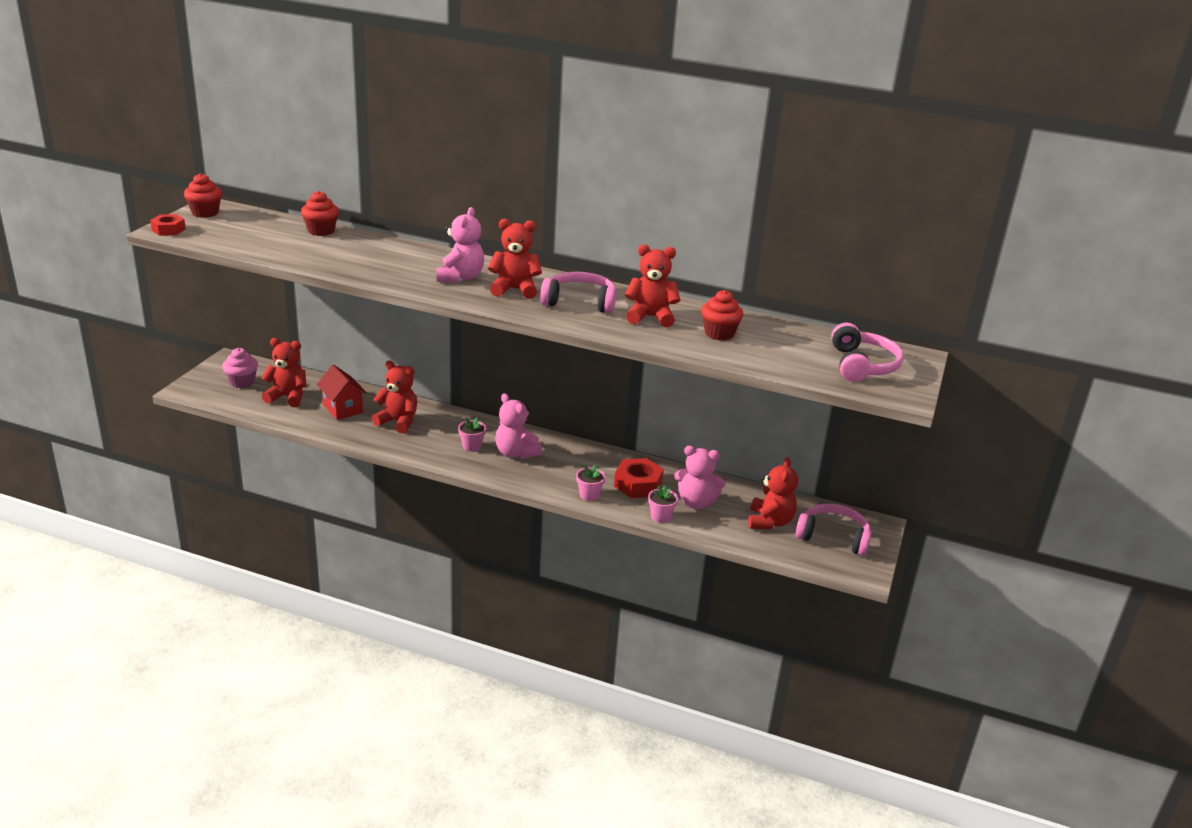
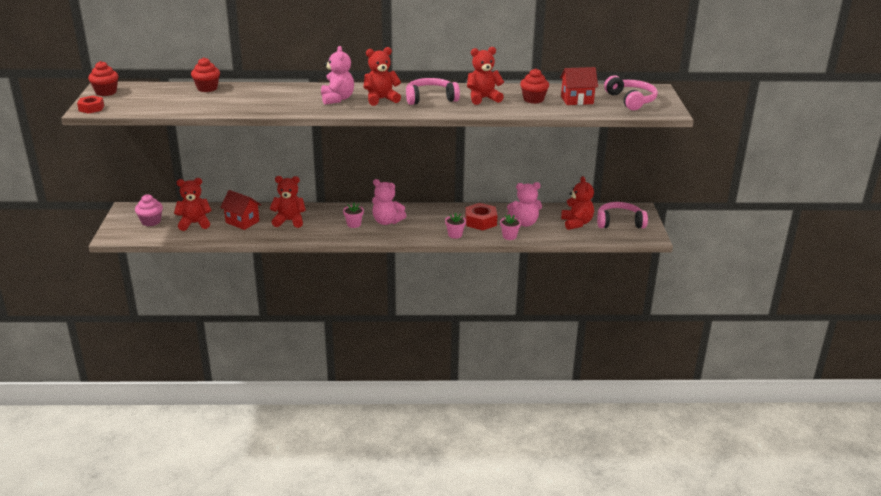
camera: 20 degrees left, 0 degrees up
(781, 348) = (577, 100): none -> red house

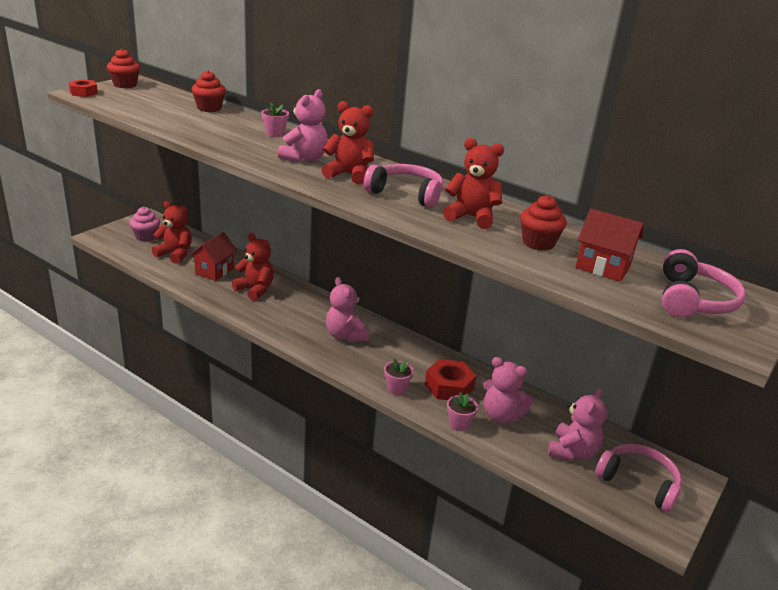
camera: 35 degrees right, 0 degrees up
(242, 222) = (214, 271): red house -> red house turned 45 degrees clockwise
(354, 224) = (308, 322): pink flower pot -> pink flower pot (275, 134)
(576, 223) = (572, 451): red teddy bear -> pink teddy bear

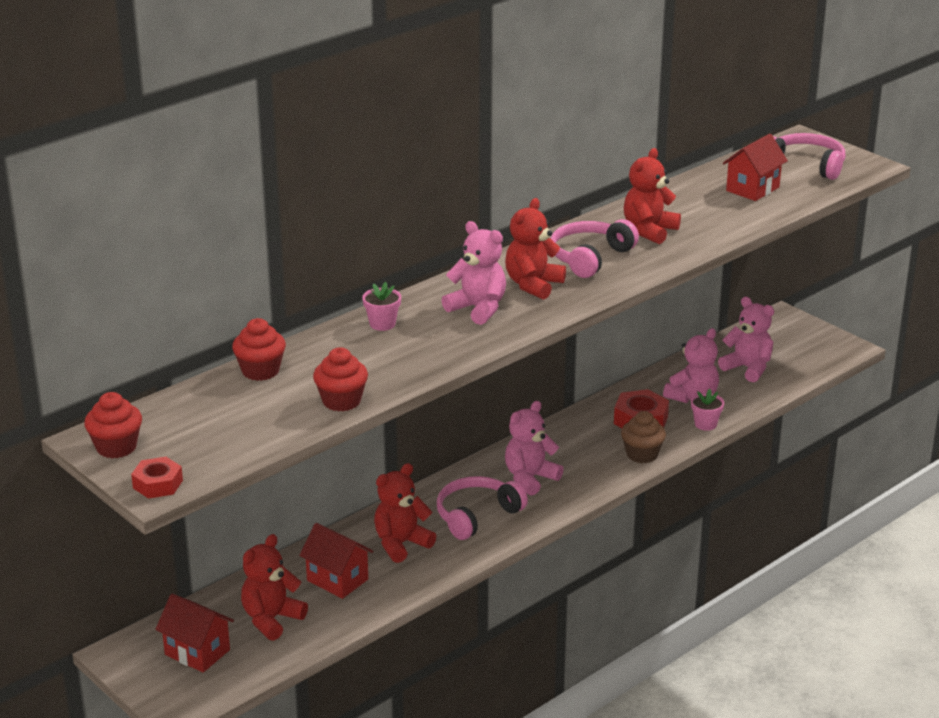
camera: 75 degrees left, 0 degrees up
(146, 237) = (197, 652): pink cupcake -> red house
(345, 335) = (530, 478): pink teddy bear -> pink teddy bear turned 150 degrees clockwise
(396, 388) = (642, 454): pink flower pot -> brown cupcake
(538, 243) = (706, 208): red cupcake -> red cupcake (341, 401)
(638, 483) = (790, 345): pink headphones -> pink headphones (476, 515)

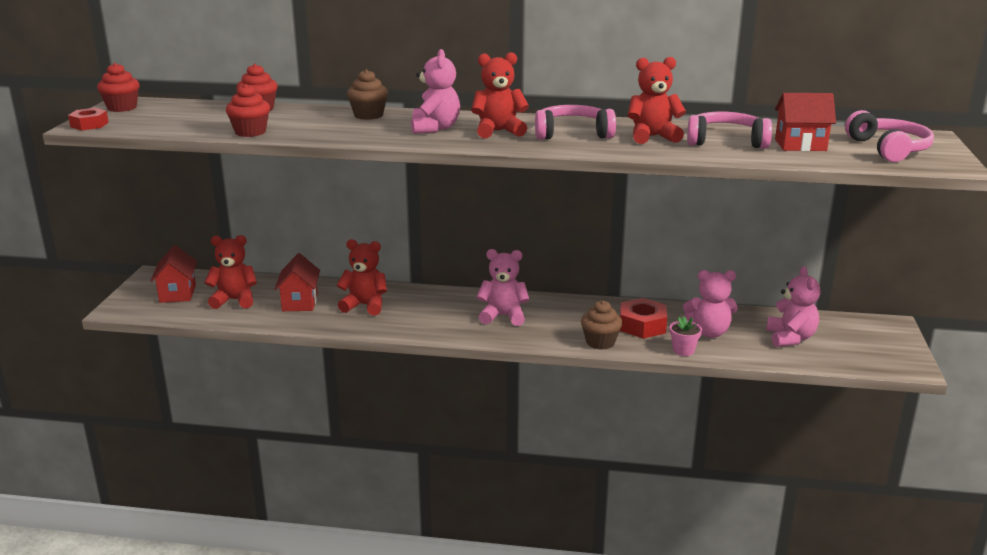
camera: 50 degrees right, 5 degrees down
(382, 324) = (368, 115): pink flower pot -> brown cupcake
(476, 515) = (432, 316): pink headphones -> pink headphones (726, 141)

